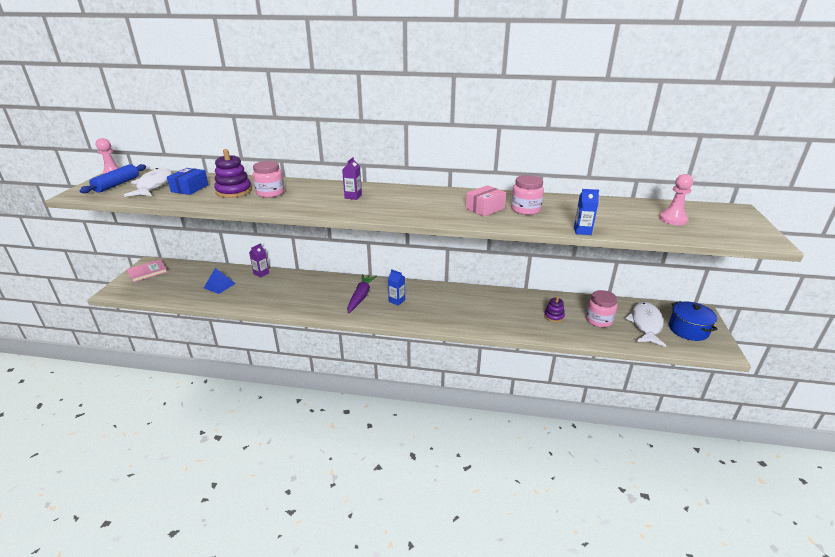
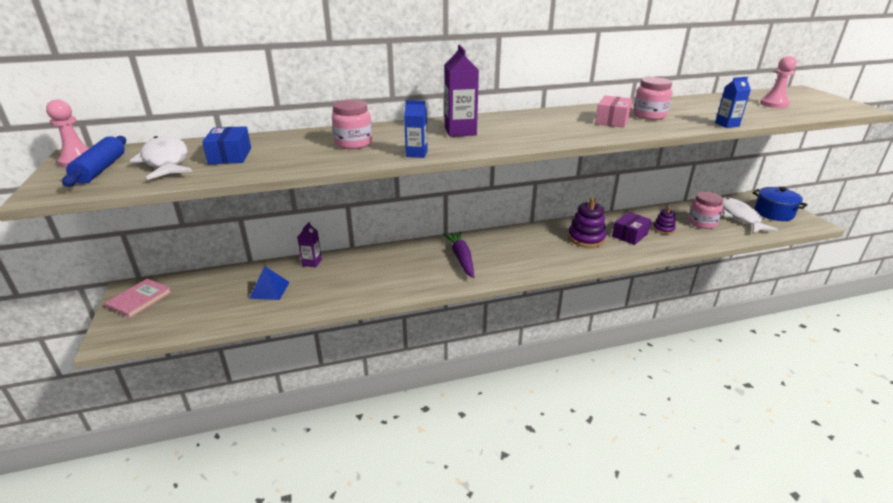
camera: 25 degrees left, 0 degrees up
(234, 191) = (300, 149): purple stacking toy -> purple stacking toy (586, 238)
(353, 196) = (460, 131): purple carton -> purple carton, size x1.66
(397, 301) = (504, 252): blue carton -> blue carton (416, 154)
(516, 313) = (629, 235): none -> purple box

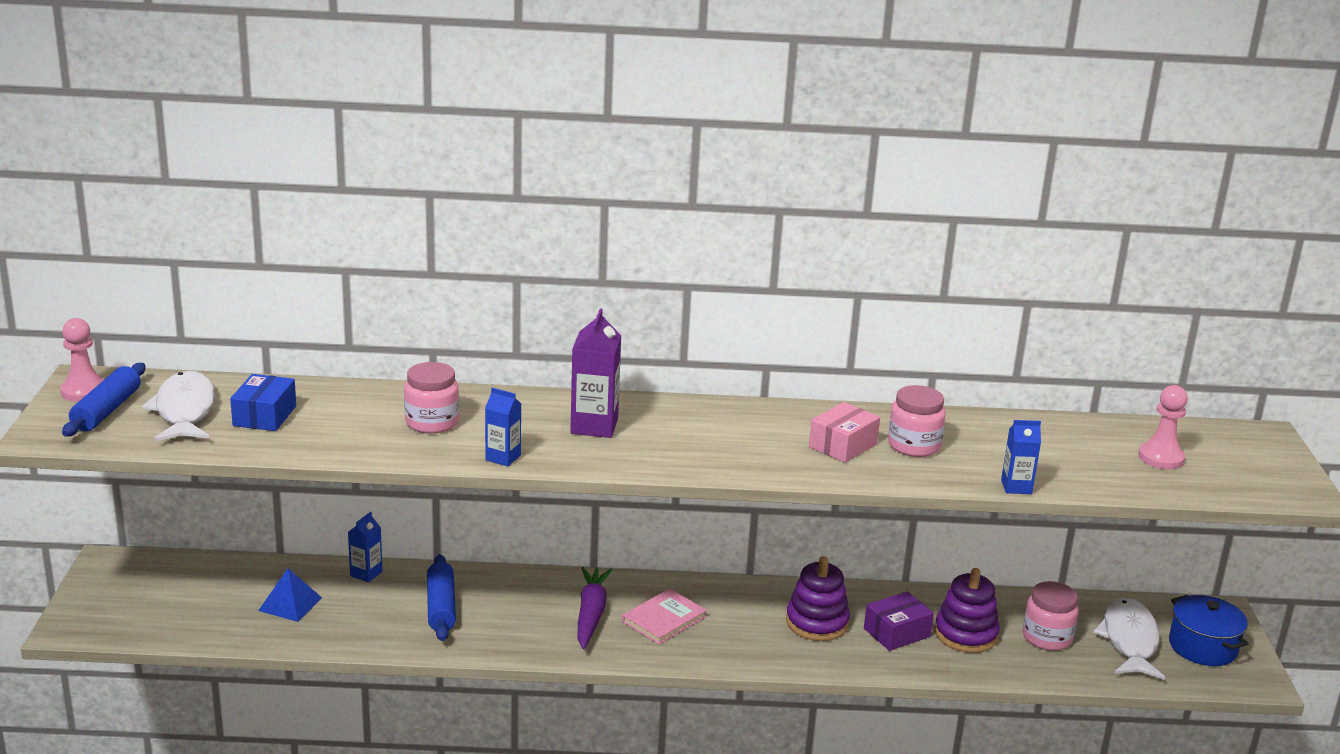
camera: 15 degrees right, 5 degrees down
(139, 300) = (116, 581): pink book -> pink book (663, 619)
(312, 262) = (366, 574): purple carton -> blue carton
(369, 272) = (441, 607): none -> blue rolling pin
(663, 229) = (965, 634): purple stacking toy -> purple stacking toy, size x1.71

